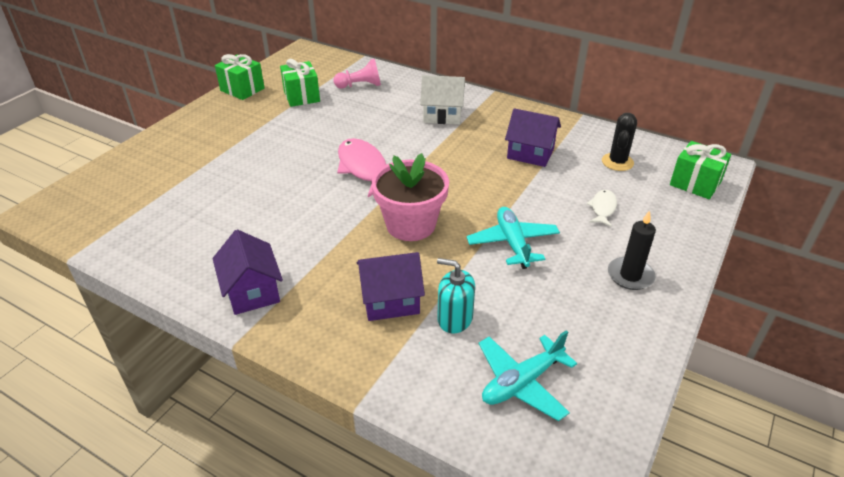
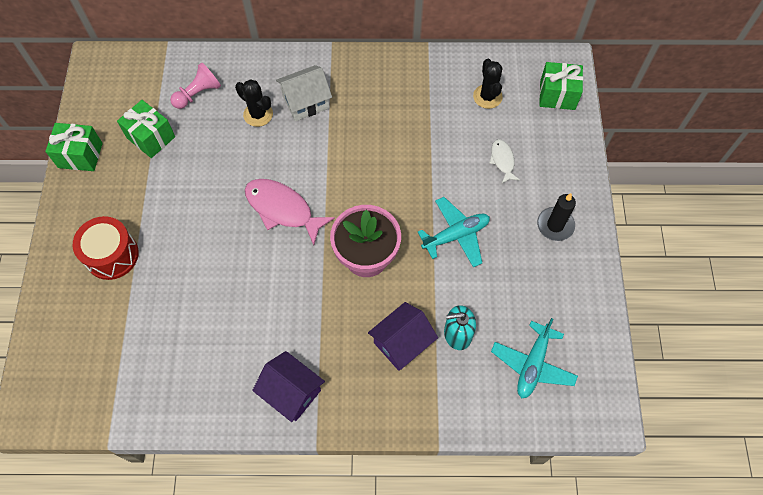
camera: 30 degrees left, 25 degrees up
(204, 147) = (112, 255): none -> red drum
(396, 110) = (258, 114): none -> black cactus
(512, 243) = (456, 235): turquoise plane -> turquoise plane turned 105 degrees clockwise
(530, 153) = (412, 119): purple house -> none

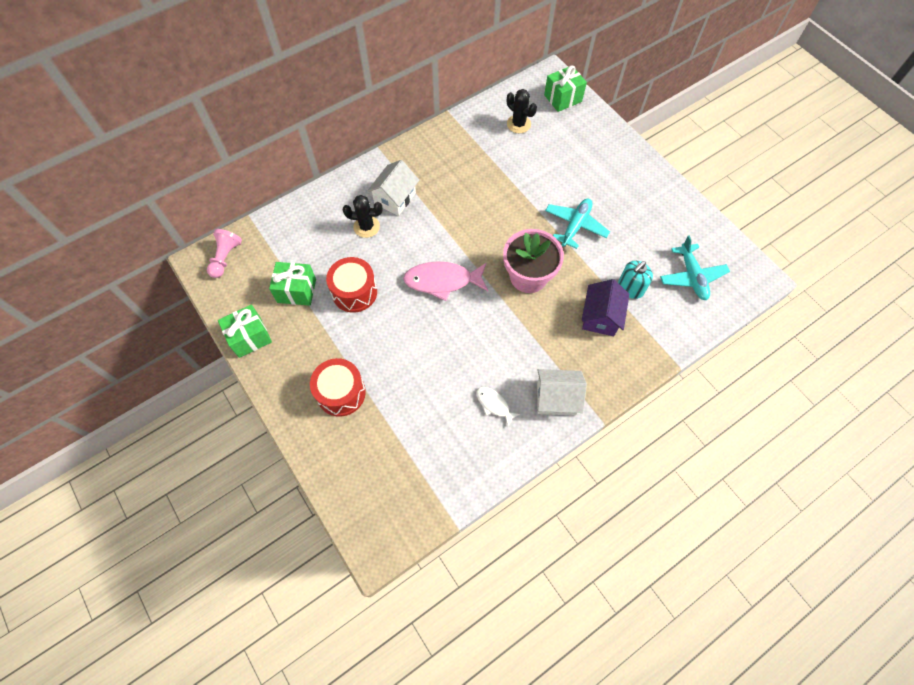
camera: 35 degrees left, 0 degrees up
(197, 170) = (354, 292): none -> red drum
(198, 94) = (307, 238): pink pawn -> pink pawn (225, 258)
(291, 392) = (556, 398): purple house -> white house
(502, 160) = (564, 160): white fish -> white fish (494, 404)
(555, 225) = (631, 181): black candle -> none

